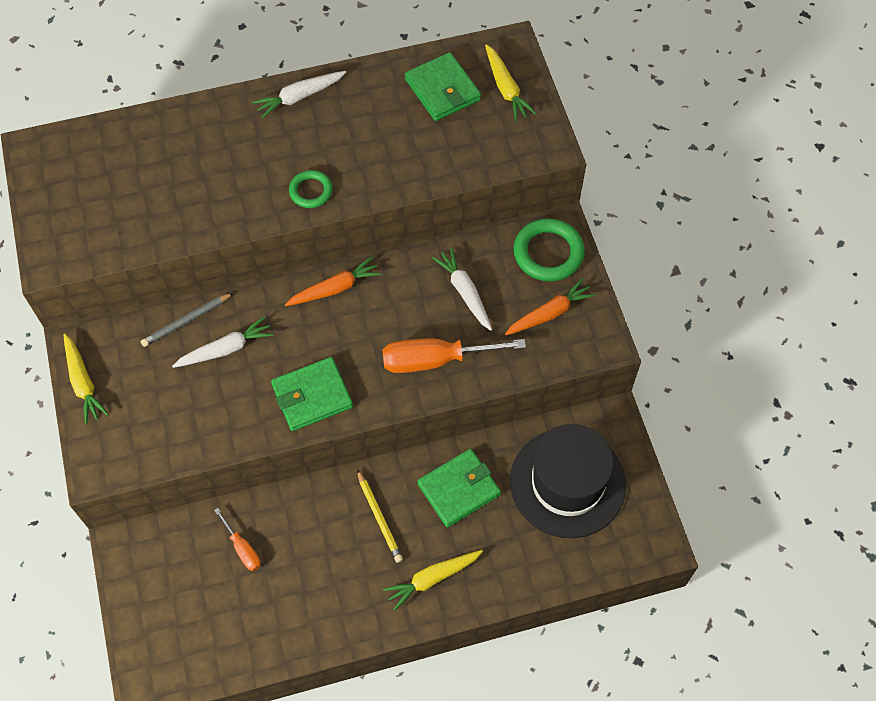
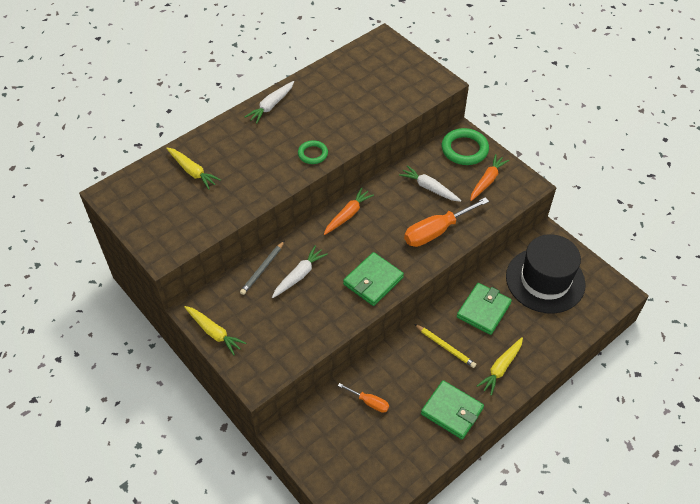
camera: 25 degrees left, 10 degrees down
(442, 90) = (358, 74): green wallet -> green wallet (452, 411)
(506, 88) = (395, 61): yellow carrot -> yellow carrot (192, 171)

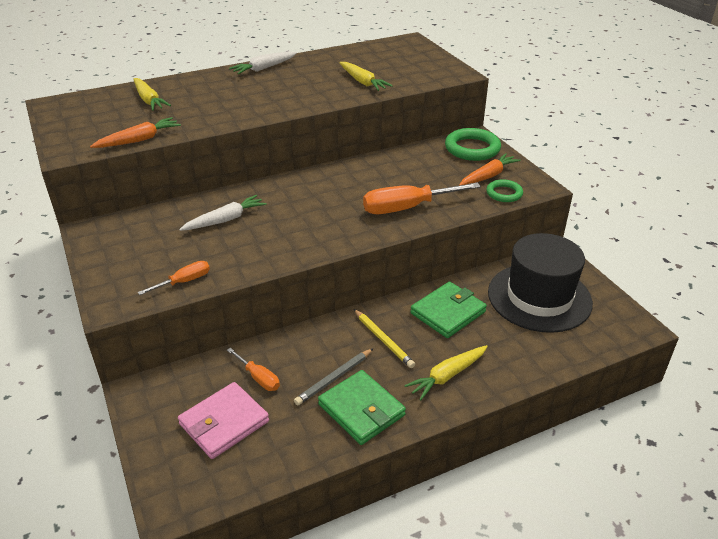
camera: 15 degrees right, 15 degrees down
(214, 332) = (96, 252): yellow carrot -> yellow carrot (363, 82)
(262, 269) = (188, 208): grey pencil -> grey pencil (334, 378)
(299, 347) = (184, 282): none -> orange screwdriver
(313, 154) = (284, 104): green ring -> green ring (504, 193)
(348, 215) = (311, 180): orange carrot -> orange carrot (139, 140)
(361, 445) = (224, 423): none -> pink wallet
(373, 281) = (308, 238): green wallet -> none
(429, 188) = (416, 172): white carrot -> none

